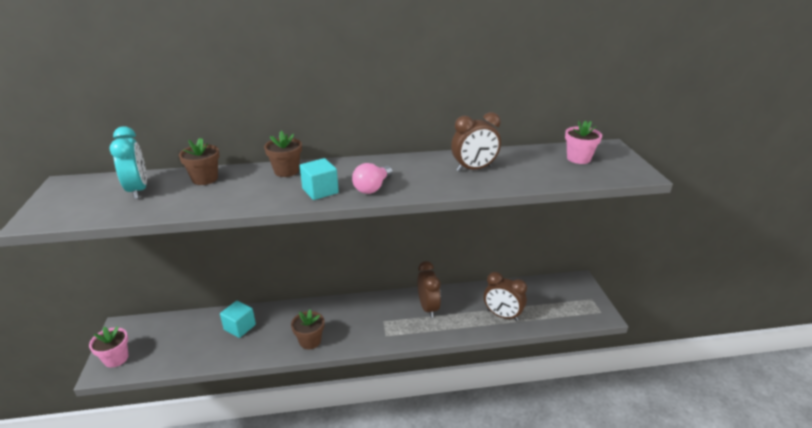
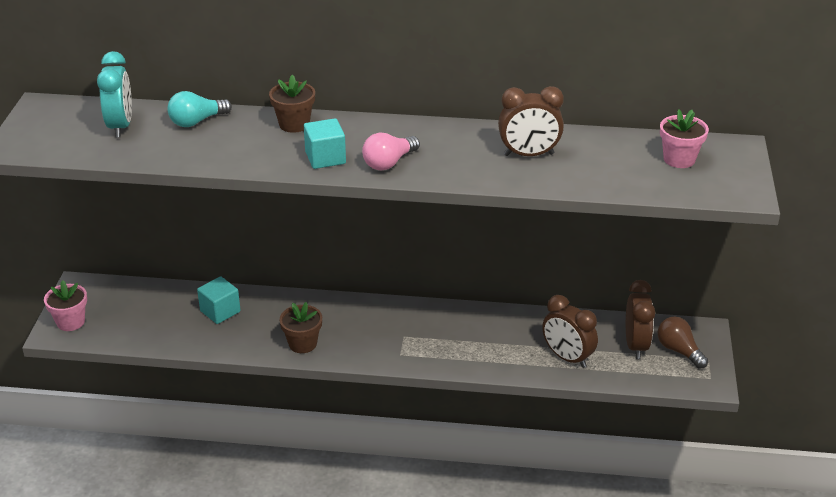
camera: 15 degrees right, 5 degrees up
(205, 179) = (197, 121): brown flower pot -> turquoise light bulb
(428, 308) = (469, 330): brown clock -> brown clock (635, 345)
(571, 296) = (679, 350): none -> brown light bulb

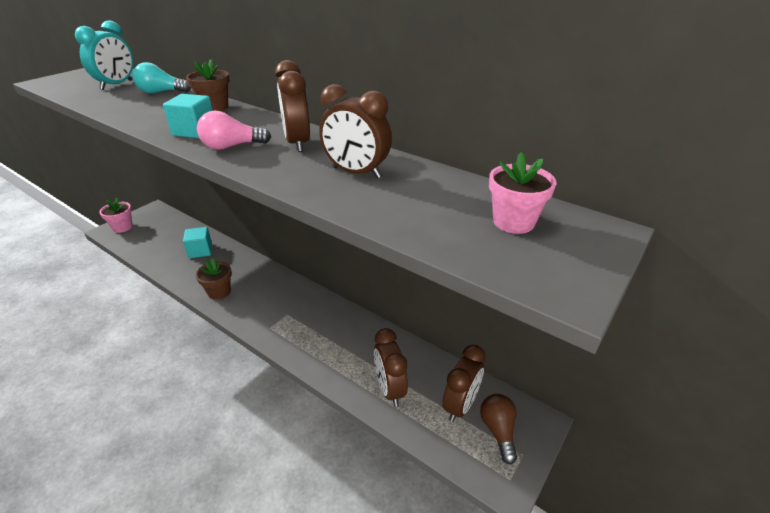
camera: 30 degrees right, 0 degrees up
(441, 141) = (297, 143): none -> brown clock

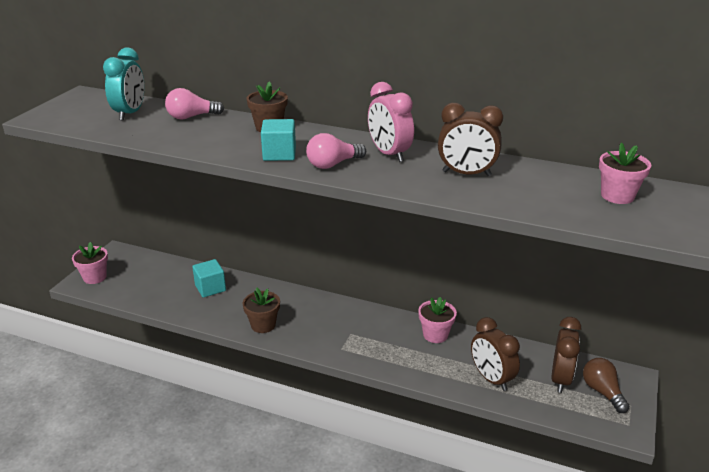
camera: 15 degrees left, 5 degrees down
(161, 92) = (191, 117): turquoise light bulb -> pink light bulb
(297, 143) = (389, 154): brown clock -> pink clock
(362, 330) = (435, 335): none -> pink flower pot

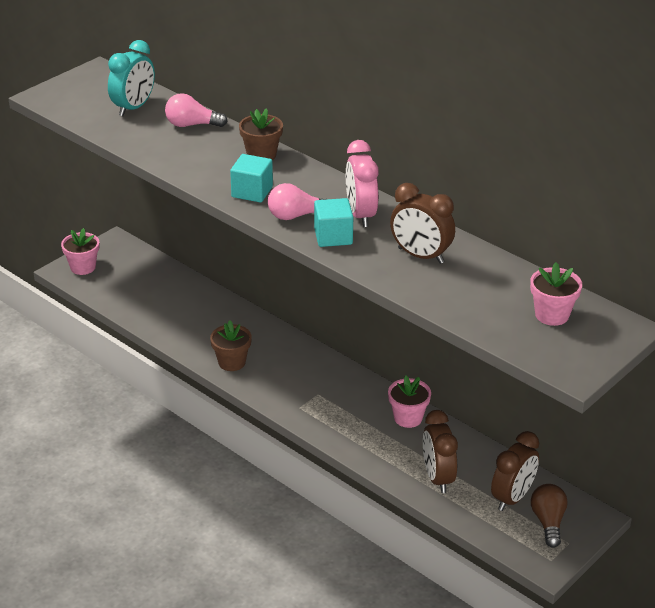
camera: 20 degrees right, 5 degrees up
(210, 288) = (196, 308): turquoise cube -> turquoise cube (333, 236)

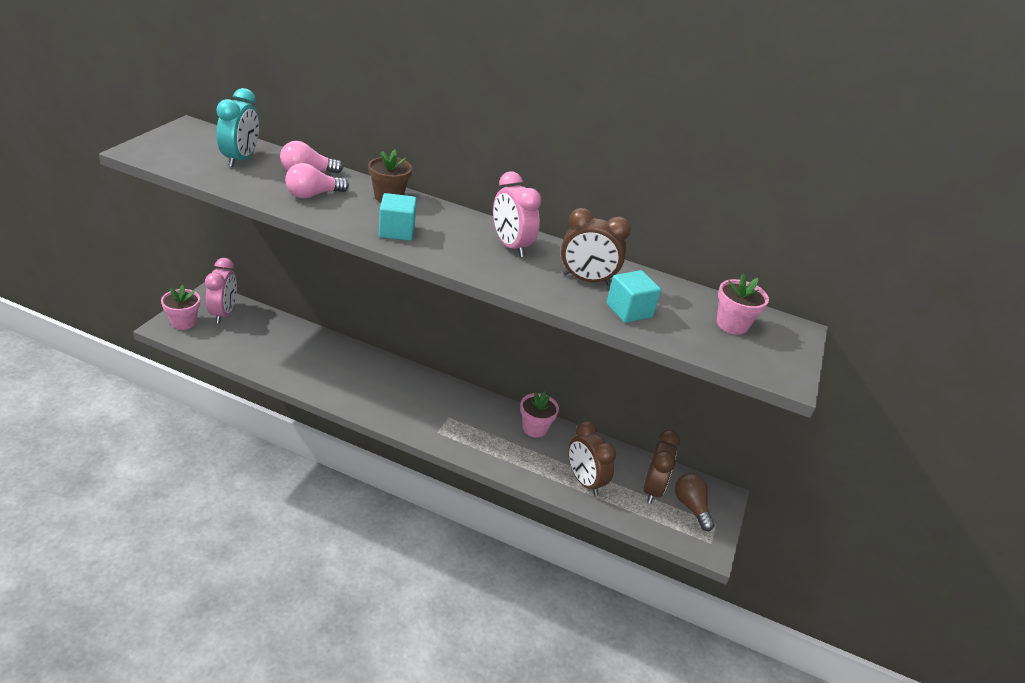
camera: 25 degrees left, 0 degrees up
(124, 262) = (223, 313): none -> pink clock
(232, 362) = (359, 397): brown flower pot -> none
(296, 216) = (451, 251): pink light bulb -> pink light bulb (313, 195)
(333, 236) = (497, 268): turquoise cube -> turquoise cube (629, 310)

